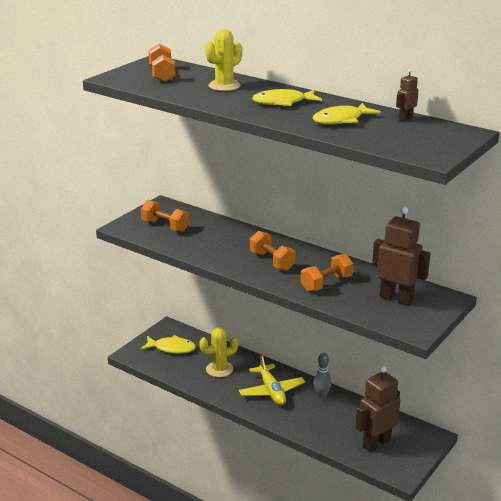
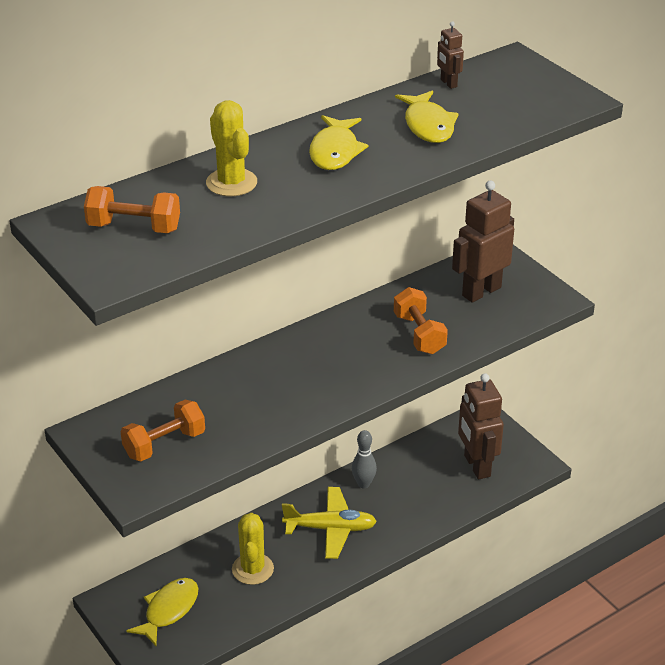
camera: 70 degrees left, 10 degrees up
(272, 261) = (336, 365): orange dumbbell -> none

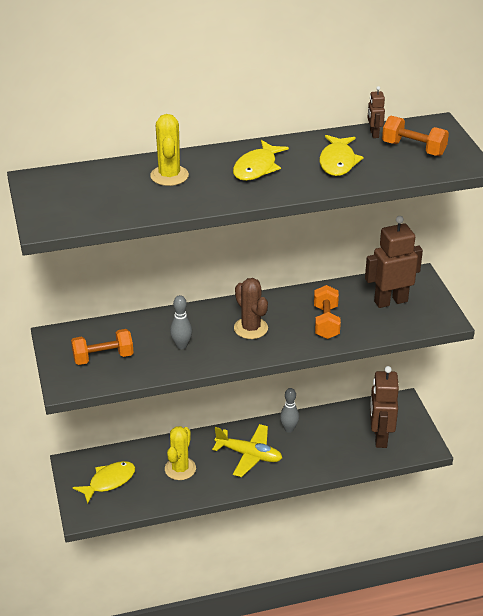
camera: 20 degrees right, 0 degrees up
(134, 227) = (83, 193): orange dumbbell -> orange dumbbell (413, 149)
(257, 405) = (181, 345): none -> grey bowling pin
(332, 363) = (251, 328): none -> brown cactus

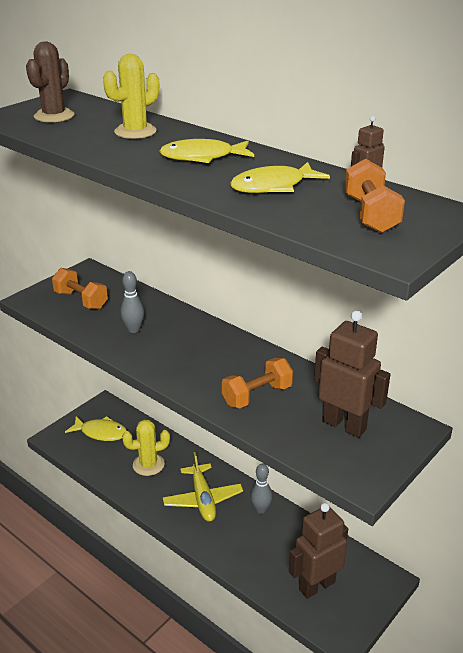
camera: 55 degrees right, 5 degrees down
(251, 328) = (197, 355): brown cactus -> brown cactus (54, 116)

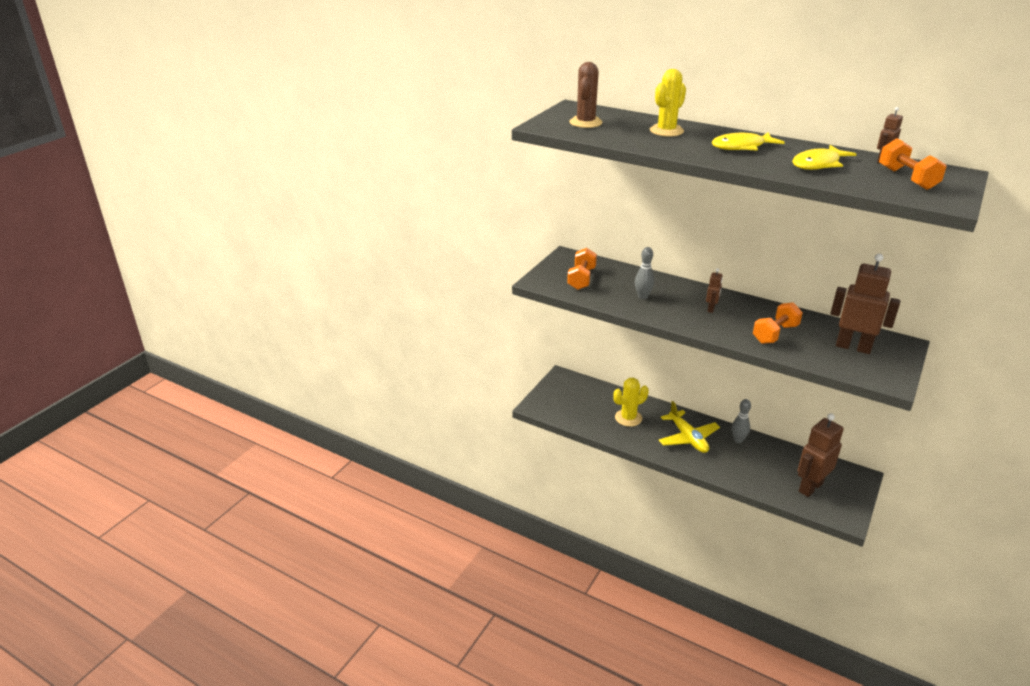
camera: 10 degrees left, 0 degrees up
(81, 300) = (581, 279): orange dumbbell -> orange dumbbell turned 75 degrees clockwise
(101, 432) = (573, 398): yellow fish -> none
(203, 353) = (711, 309): none -> brown robot

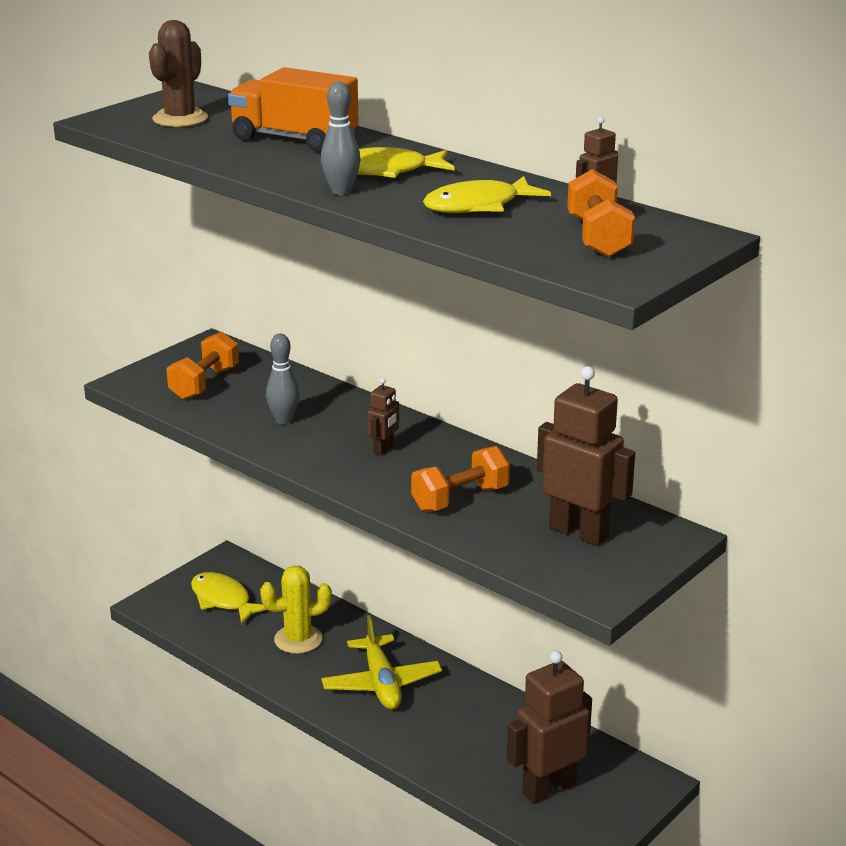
camera: 10 degrees right, 5 degrees down
(574, 400) = (223, 600): none -> yellow fish
(666, 131) = (294, 139): yellow cactus -> orange truck
(738, 440) = (468, 696): grey bowling pin -> grey bowling pin (341, 191)

